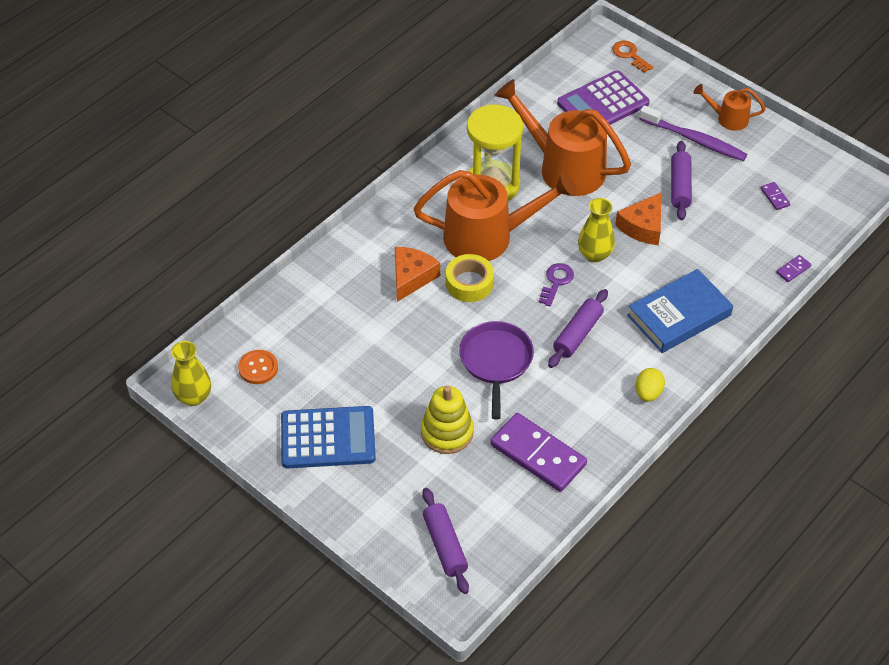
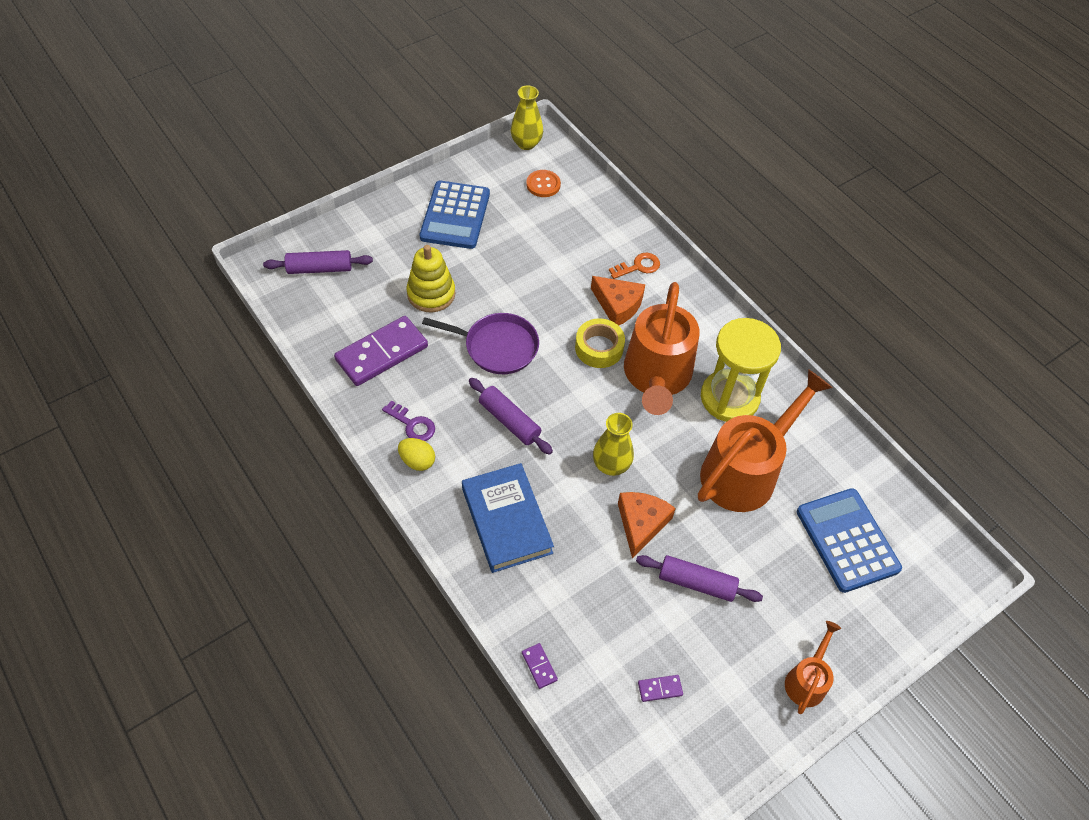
camera: 100 degrees right, 5 degrees up
(556, 282) = (582, 420): purple key -> purple key (412, 424)
(603, 103) = (847, 540): purple calculator -> blue calculator
(629, 55) = (935, 597): orange key -> orange key (638, 266)
(642, 226) = (641, 524): orange cheese -> orange cheese turned 60 degrees clockwise
(695, 140) = (773, 626): purple toothbrush -> none

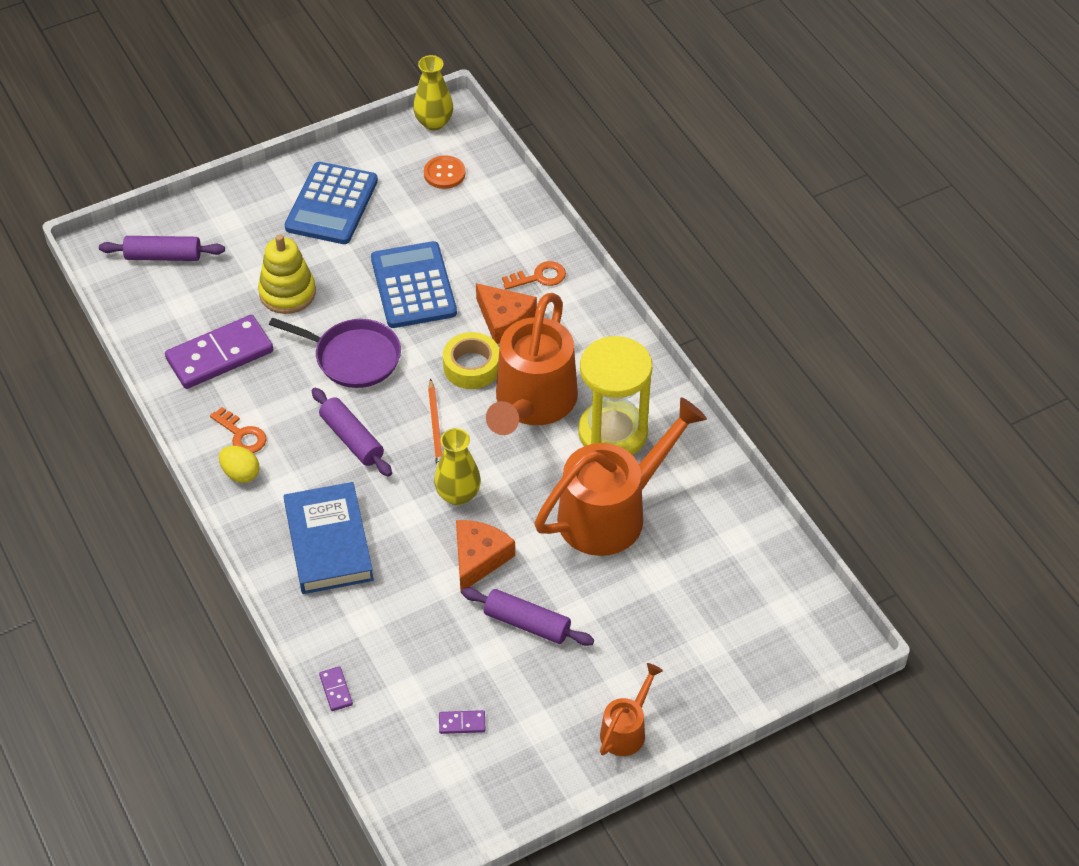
camera: 10 degrees right, 5 degrees down
(412, 424) = (242, 435): purple key -> orange key
(579, 404) = (435, 426): none -> orange pencil
(847, 540) = (710, 594): blue calculator -> blue calculator (413, 286)

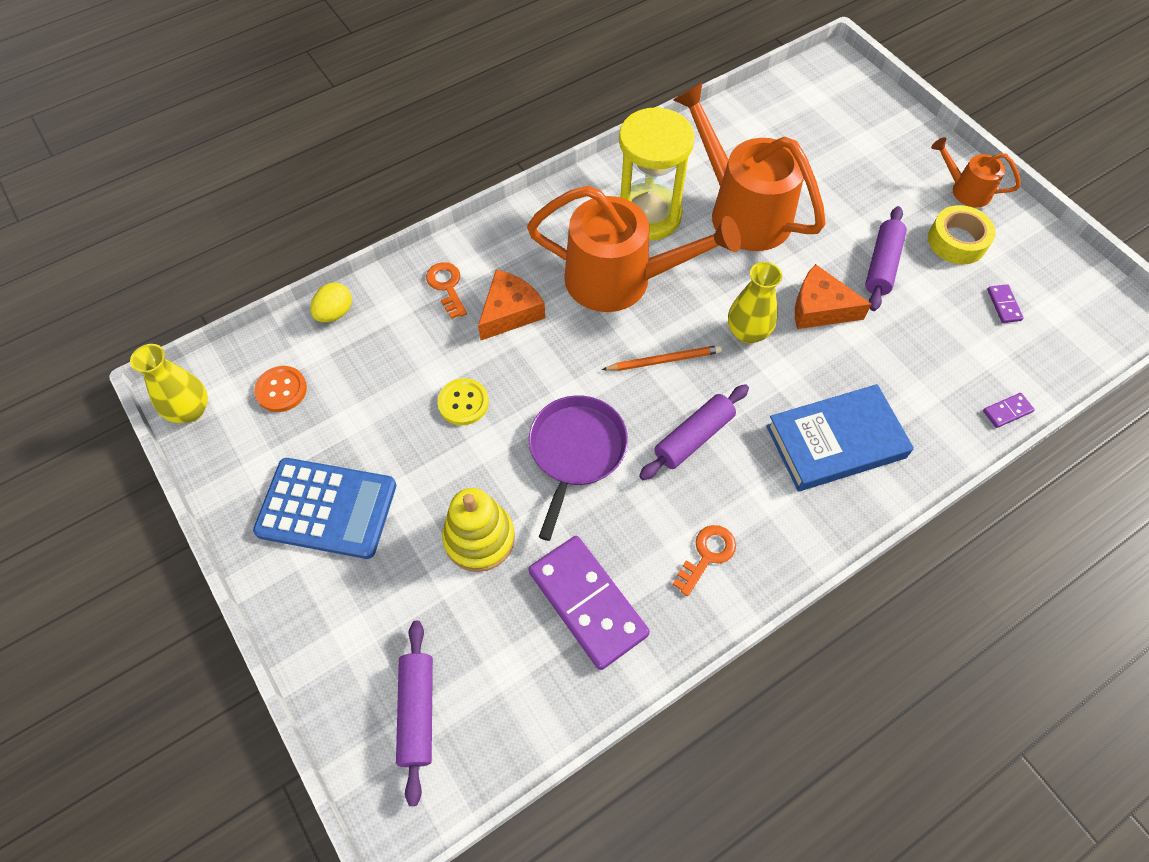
camera: 95 degrees left, 10 degrees up
(240, 473) = (763, 547): yellow egg -> yellow egg (335, 313)
(413, 286) = (463, 403): blue calculator -> yellow button
(471, 367) = (578, 336): yellow tape -> yellow tape (957, 241)

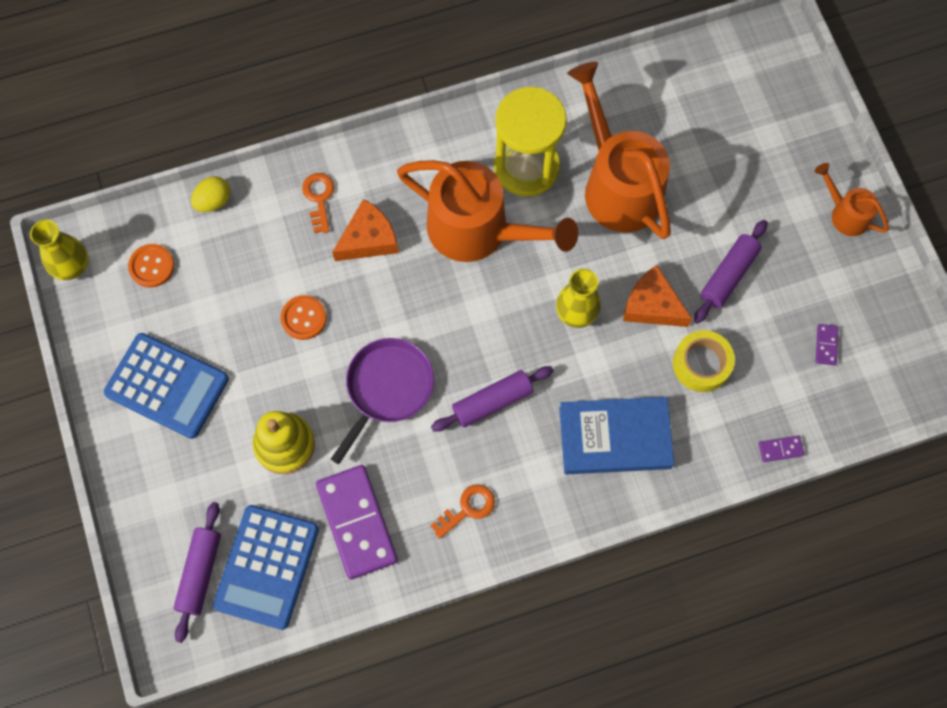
camera: 15 degrees right, 10 degrees up
(463, 403) = (303, 318): yellow button -> orange button
(497, 682) = (267, 567): none -> blue calculator
(663, 360) = (491, 321): orange pencil -> none
(957, 241) = (812, 268): yellow tape -> yellow tape (701, 364)

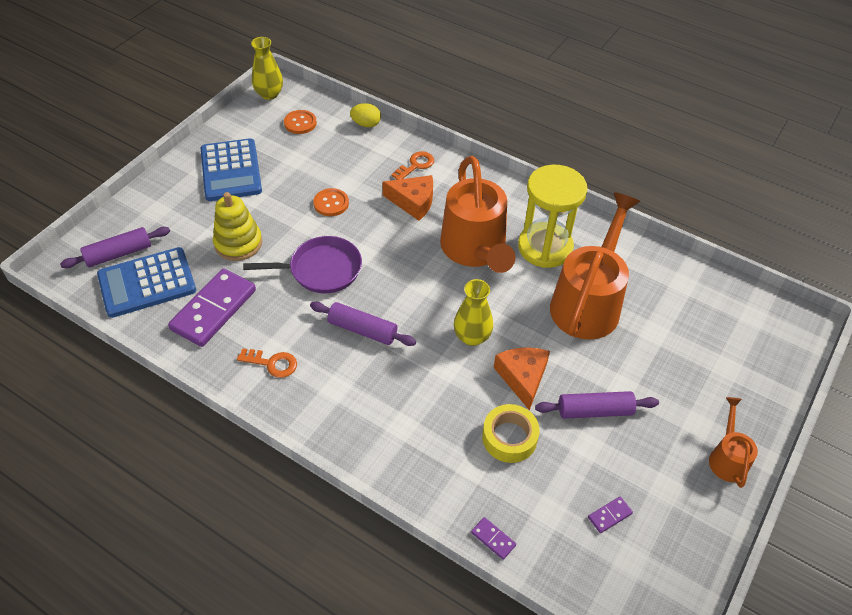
camera: 50 degrees right, 20 degrees down
(614, 438) = (401, 418): blue book -> none

